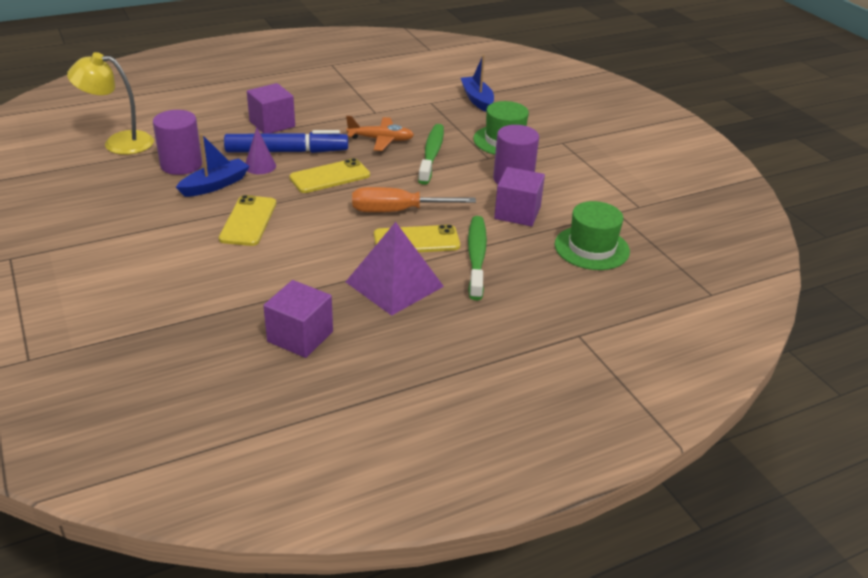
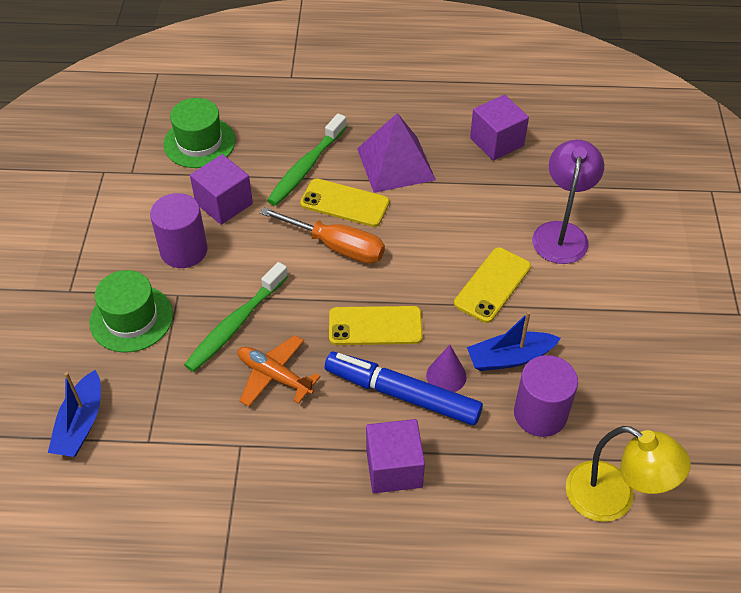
camera: 150 degrees left, 15 degrees up
(197, 273) = (561, 233): none -> purple lamp

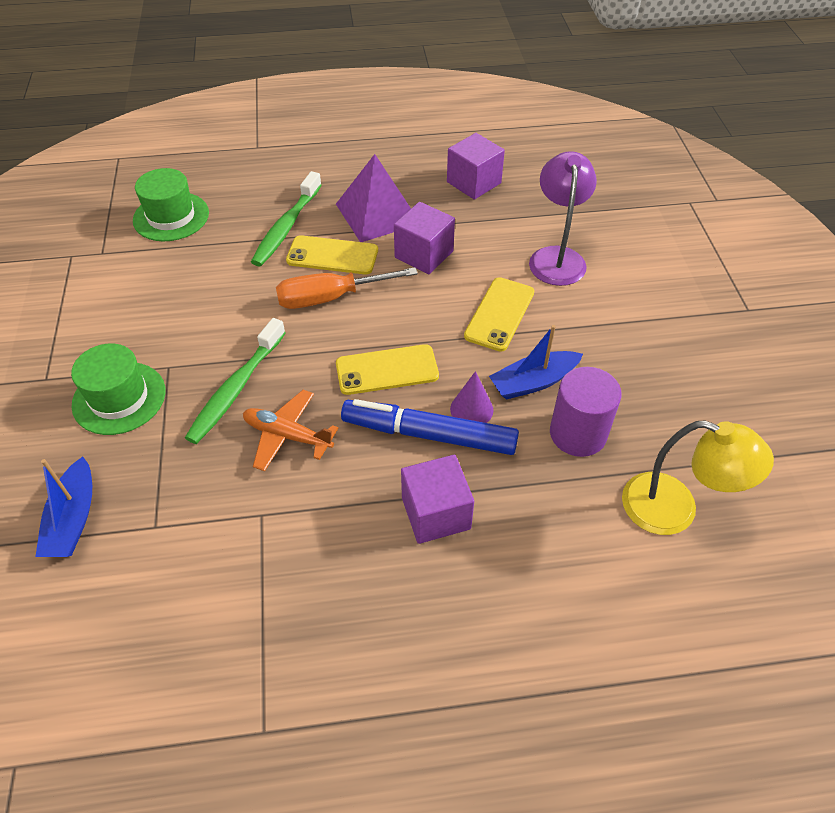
camera: 10 degrees left, 0 degrees up
(184, 250) = (168, 322): purple cylinder -> none
(224, 203) = (205, 271): purple cube -> purple cube (424, 254)
(336, 246) = (331, 297): orange screwdriver -> orange screwdriver turned 150 degrees clockwise

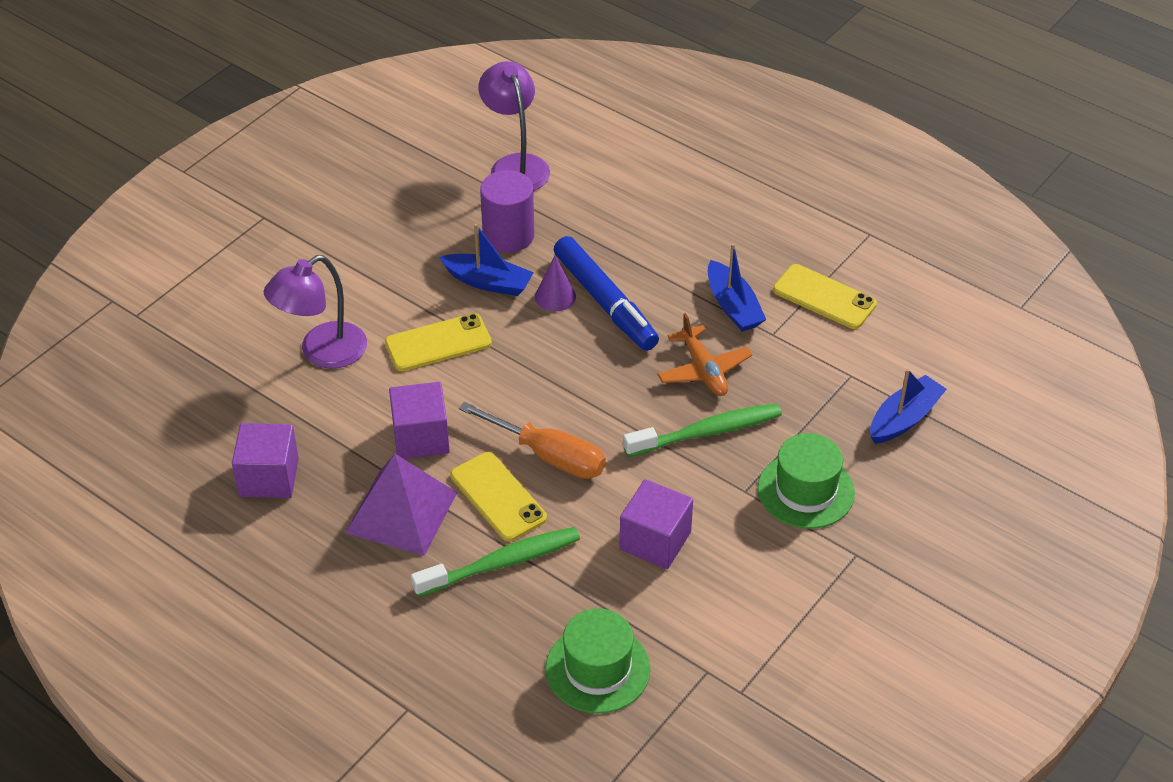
camera: 135 degrees left, 5 degrees down
(321, 516) = (733, 306): none -> blue boat
(387, 370) = (578, 364): yellow phone -> yellow phone (824, 297)
(436, 513) = (659, 259): purple cube -> purple cube (655, 541)
(675, 509) = (515, 165): yellow lamp -> purple lamp

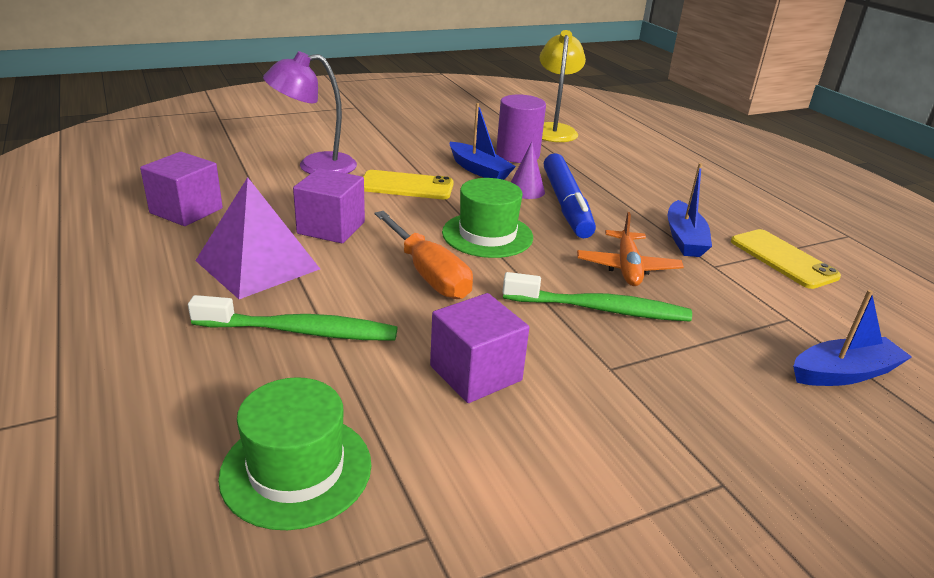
camera: 25 degrees right, 15 degrees down
(498, 497) = (352, 284): yellow phone -> none
(515, 165) = (553, 130): purple lamp -> yellow lamp
(806, 491) = (686, 394): green hat -> green hat (487, 235)

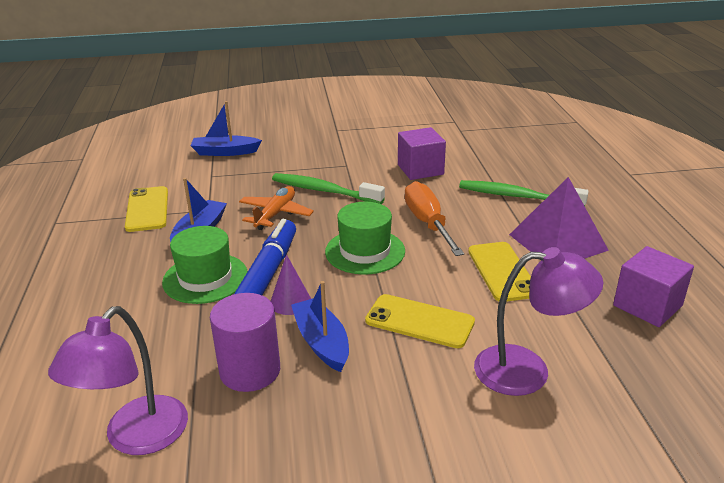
camera: 160 degrees left, 0 degrees up
(296, 469) = (511, 148): green hat -> green hat (205, 278)
(331, 228) = (502, 271): purple cube -> yellow phone
(553, 130) = (136, 438): yellow lamp -> purple lamp

